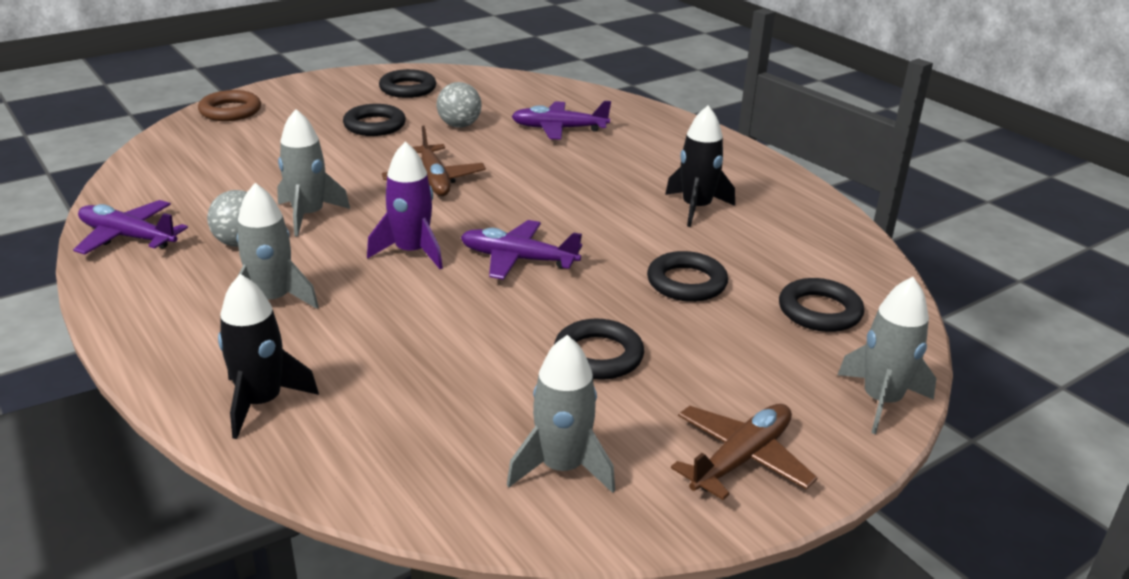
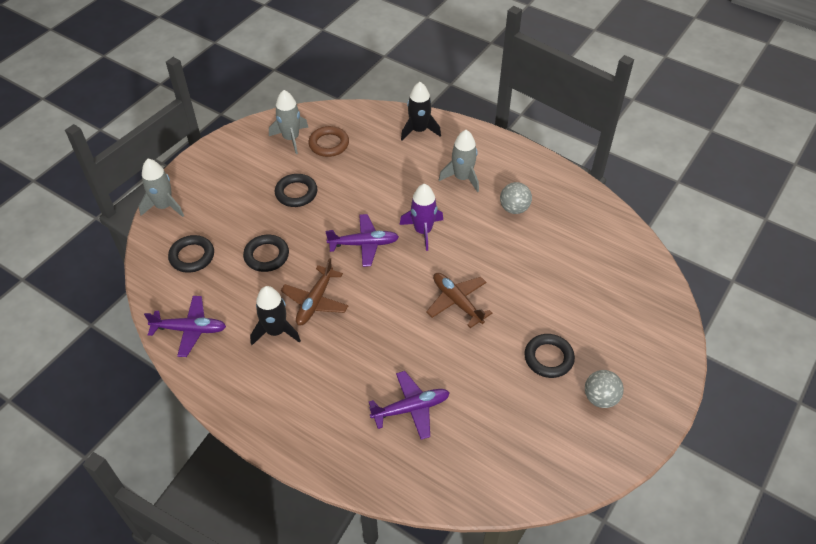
camera: 160 degrees right, 20 degrees up
(128, 237) = (572, 194): purple plane -> purple plane (190, 329)
(230, 111) = (665, 338): brown ring -> brown ring (329, 144)
(308, 215) = (501, 241): grey rocket -> none
(408, 89) = (573, 433): black ring -> none
(459, 125) = (488, 383): grey ball -> grey ball (600, 398)
(741, 459) = (223, 161): brown plane -> brown plane (315, 301)

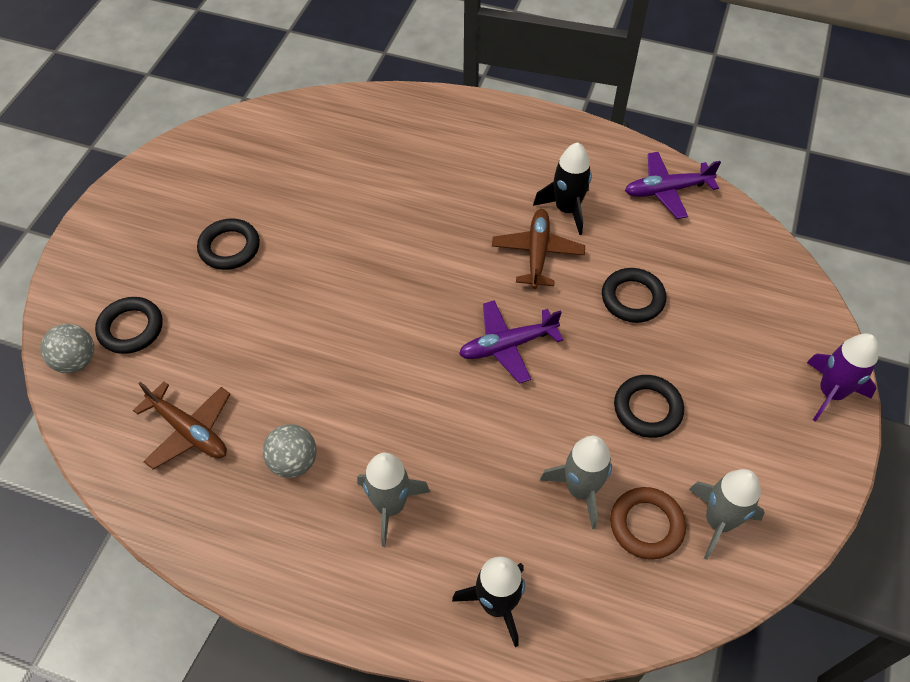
camera: 165 degrees right, 5 degrees up
(164, 206) = (824, 339): grey rocket -> grey rocket (581, 489)
(192, 256) = (729, 275): black ring -> black ring (131, 328)
(411, 408) = (381, 165): purple plane -> none
(423, 231) = (428, 387): purple rocket -> purple rocket (830, 393)
(457, 302) = (355, 291): brown plane -> brown plane (189, 431)
(600, 398) = (168, 217): grey ball -> grey ball (76, 361)

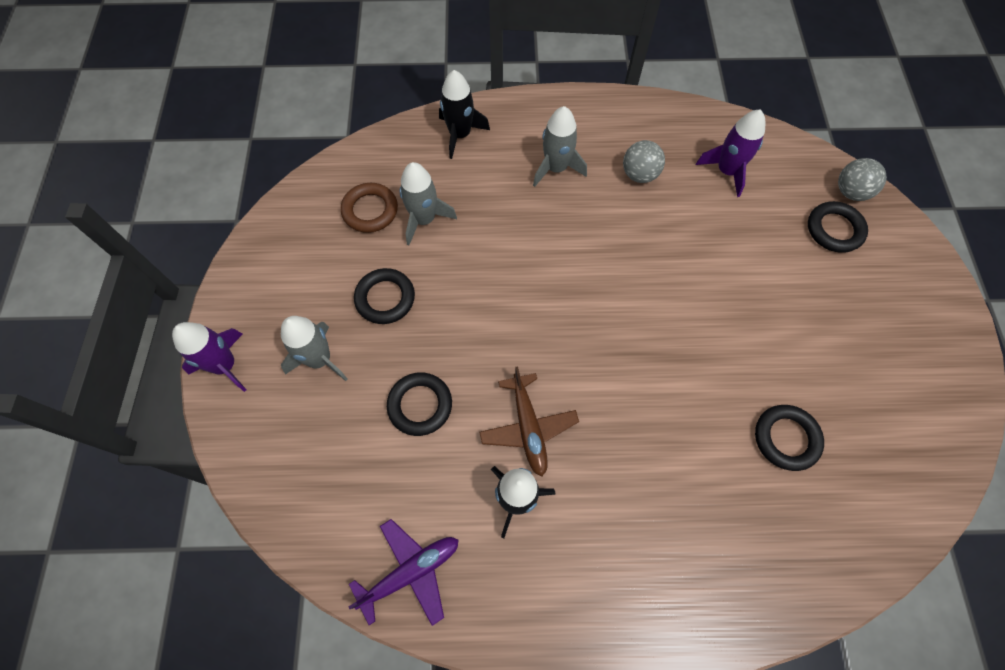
camera: 160 degrees right, 10 degrees up
(189, 431) = (727, 171): brown plane -> purple rocket
(229, 247) = (817, 331): black ring -> black ring (786, 438)
(507, 345) = (520, 317): purple plane -> none
(718, 522) = (317, 229): grey rocket -> grey rocket (320, 359)

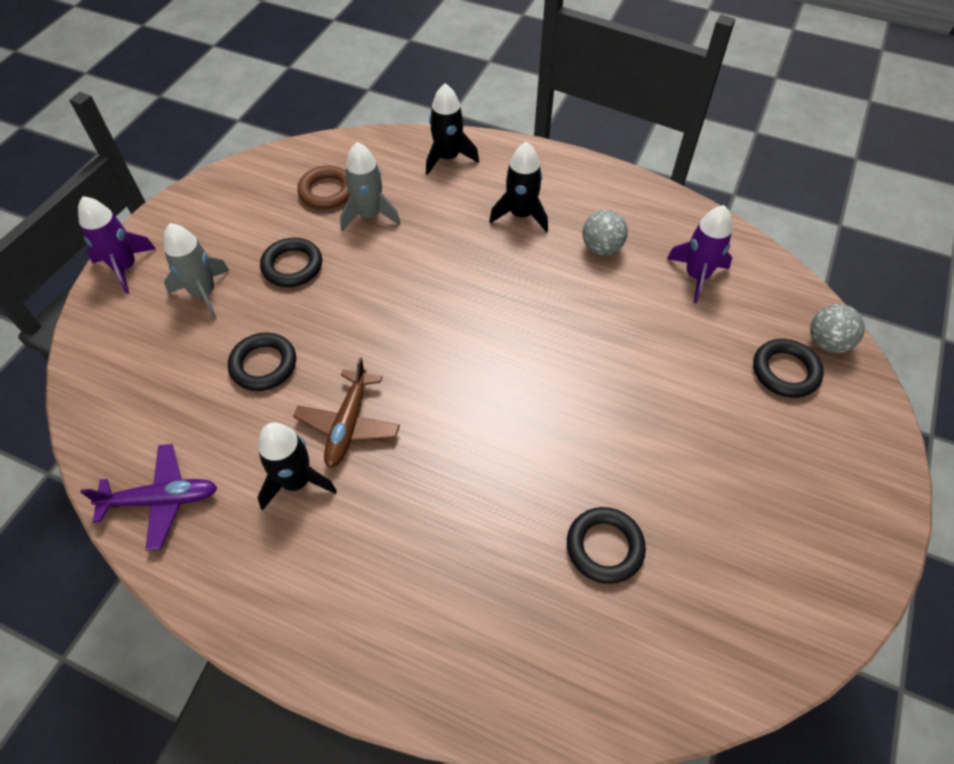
camera: 25 degrees right, 10 degrees down
(556, 168) = (521, 215): grey rocket -> black rocket

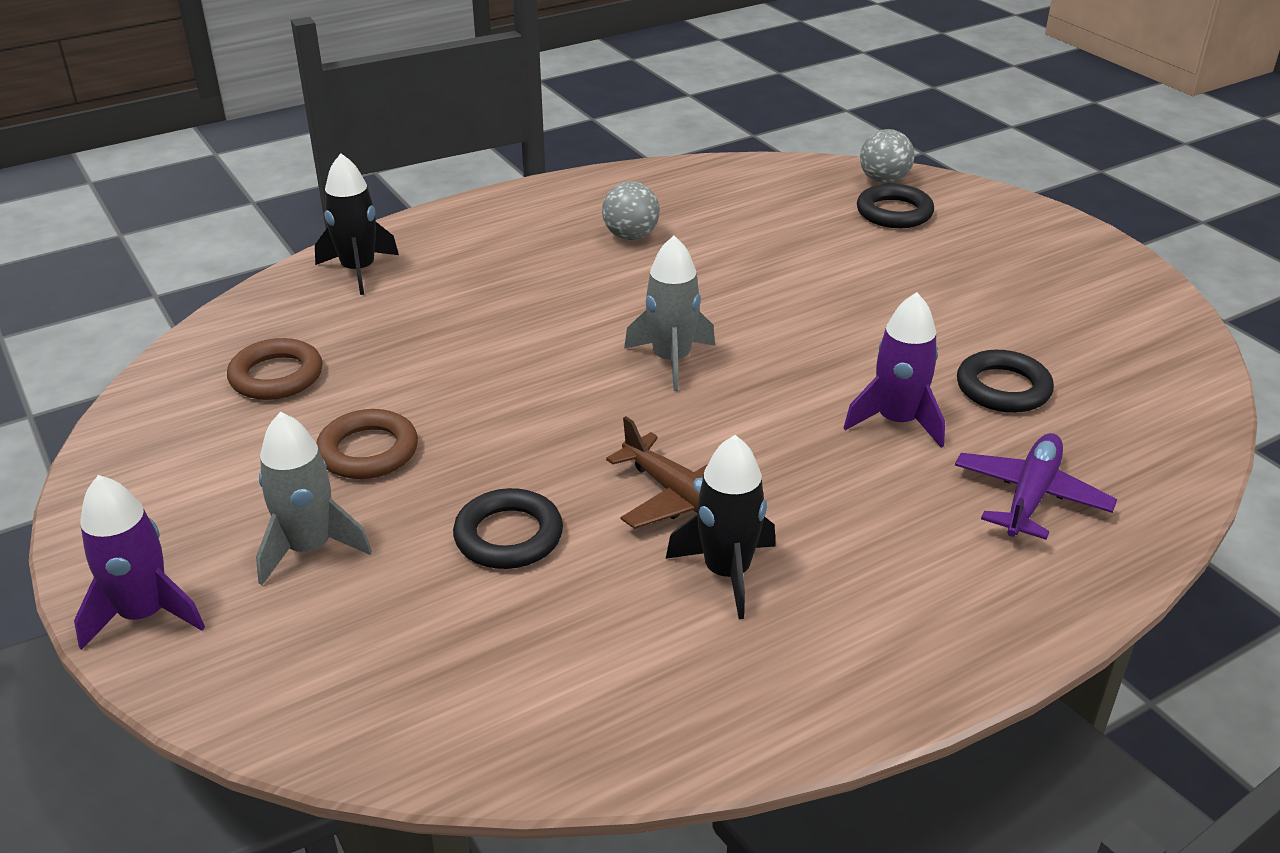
camera: 55 degrees left, 20 degrees down
(162, 500) = (638, 713): purple plane -> purple plane (1030, 496)
(292, 266) = (368, 451): black ring -> brown ring
(369, 215) = (368, 360): grey rocket -> grey rocket (671, 360)
(521, 215) = (518, 261): black rocket -> none
(696, 276) = (733, 204): purple rocket -> purple rocket (897, 421)

